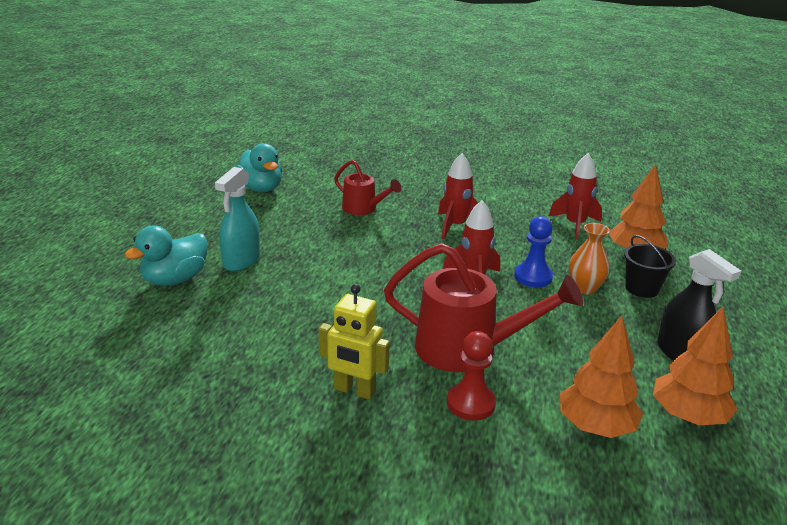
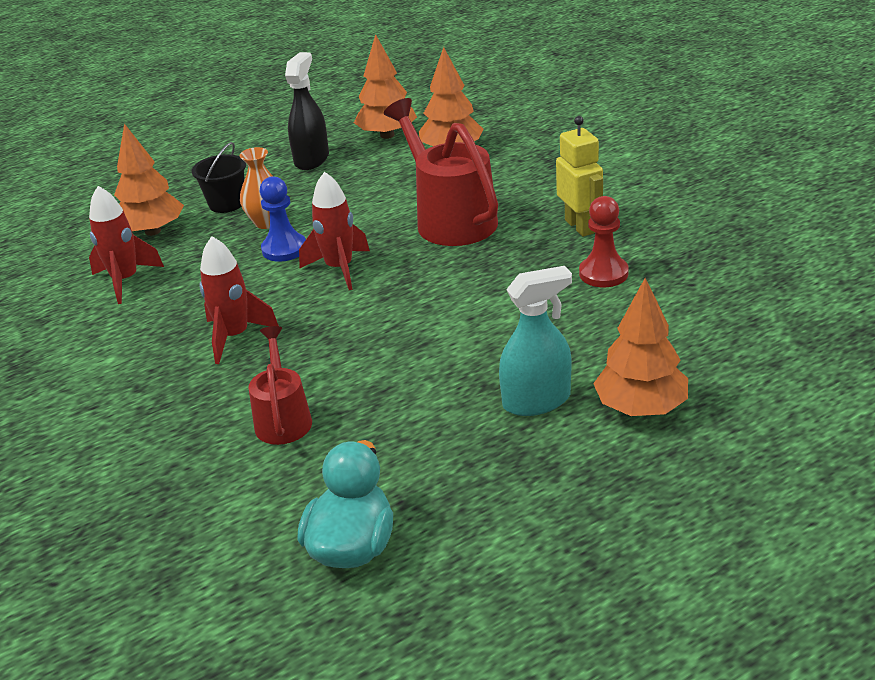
camera: 130 degrees left, 5 degrees up
(175, 279) = (641, 408): turquoise duck -> orange tree
(471, 403) = (508, 189): red pawn -> red pawn (603, 273)

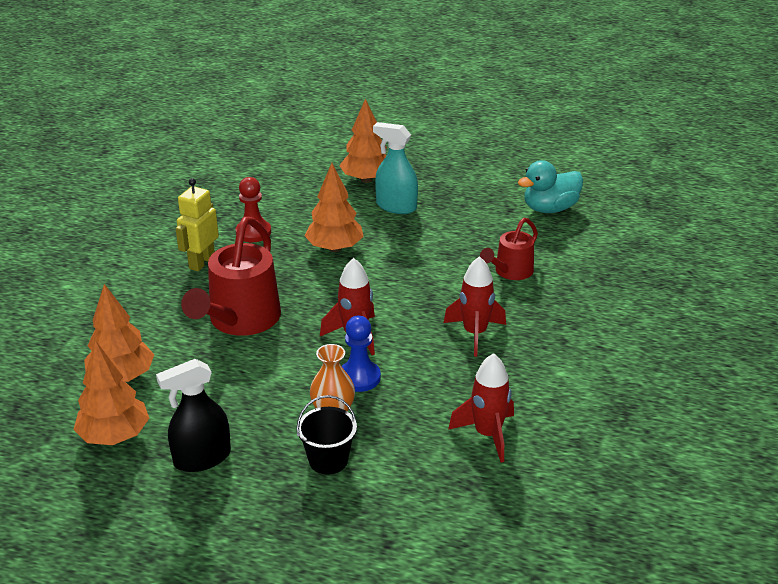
camera: 135 degrees left, 0 degrees up
(153, 231) = (414, 475): orange tree -> orange tree (335, 248)

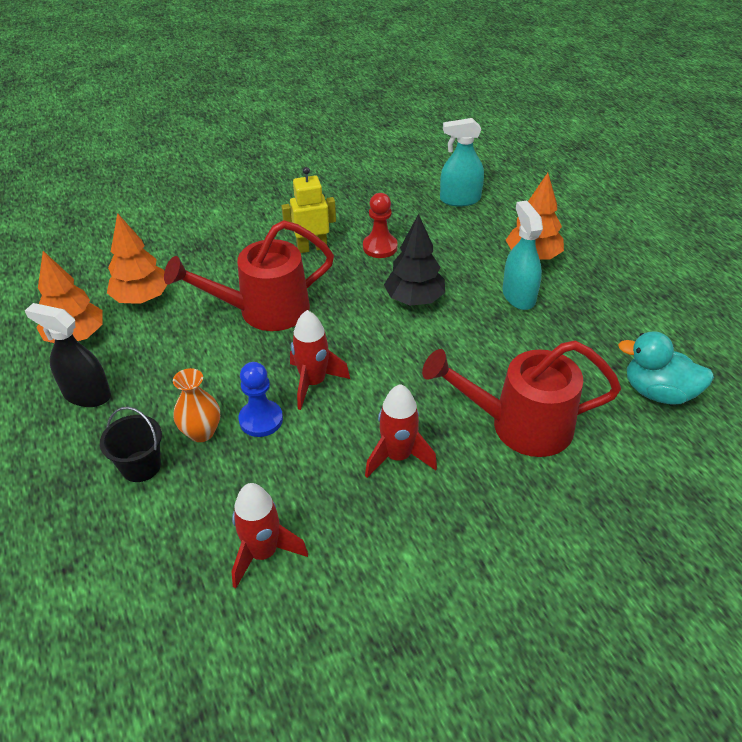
camera: 50 degrees right, 10 degrees up
(257, 172) = (460, 199): none -> turquoise spray bottle
(335, 248) = (414, 299): orange tree -> black tree
(510, 272) = (518, 425): red watering can -> red watering can, size x1.75

